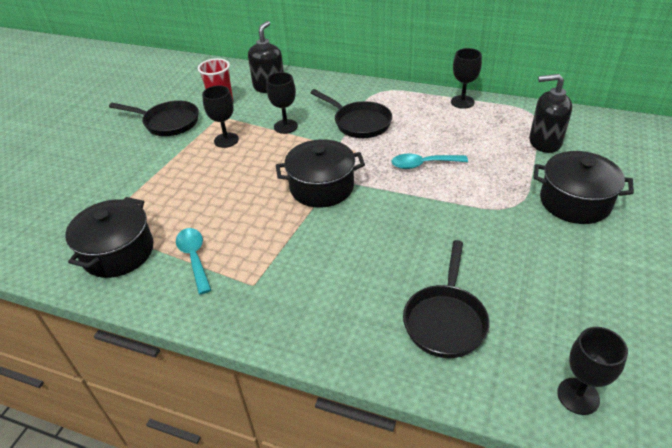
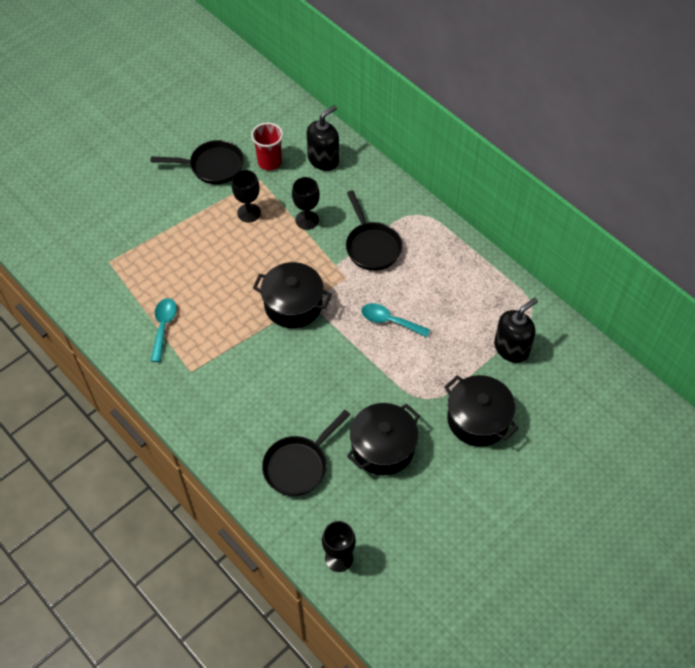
camera: 25 degrees right, 15 degrees up
(118, 252) = (114, 295): black pot -> black pot (383, 447)
(168, 122) = (212, 166): black pan -> black pan turned 45 degrees counterclockwise
(462, 102) = (482, 265): black goblet -> none
(544, 142) = (511, 348): black soap dispenser -> black soap dispenser turned 105 degrees clockwise

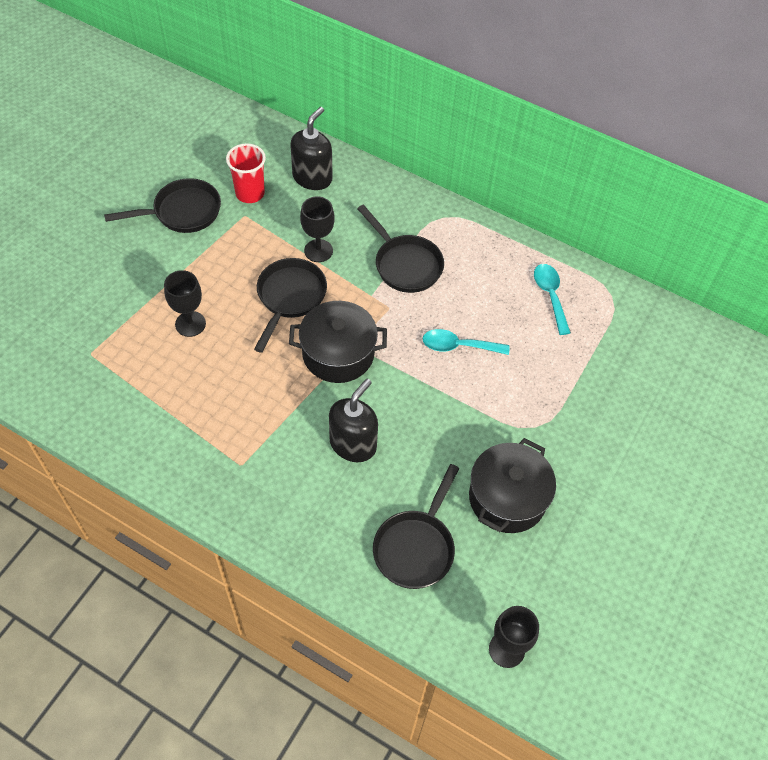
camera: 20 degrees left, 0 degrees up
(163, 327) = (187, 418): turquoise spoon -> turquoise spoon (550, 296)
(249, 213) = (246, 257): black goblet -> black goblet (190, 324)
(271, 252) = (289, 298): none -> black pan
(478, 419) = (602, 436): black pot -> none
(511, 348) = (606, 344): black soap dispenser -> black soap dispenser (353, 444)

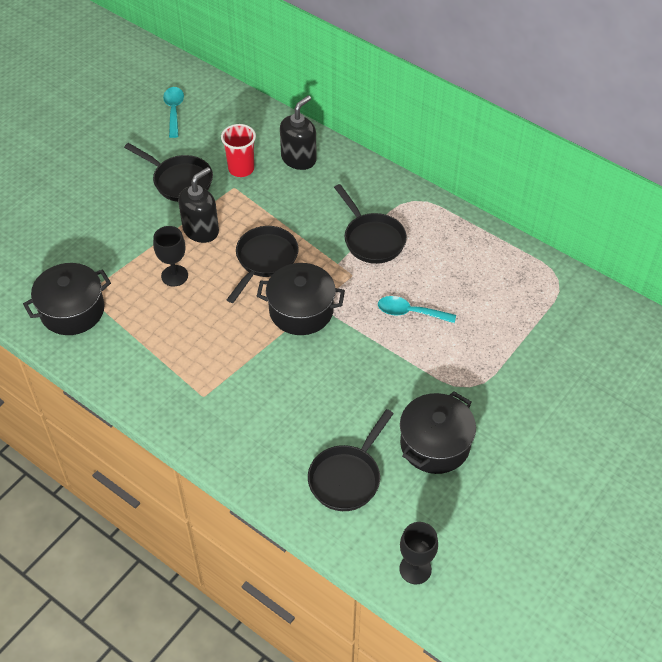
camera: 10 degrees right, 5 degrees down
(77, 375) = (72, 310): none -> black pot
(182, 212) = (179, 181): black pan -> black pan turned 45 degrees clockwise
(318, 251) = (295, 222): black goblet -> none
(353, 444) = (304, 387): black soap dispenser -> black soap dispenser (201, 230)
(550, 296) = (501, 276): turquoise spoon -> turquoise spoon (174, 111)

